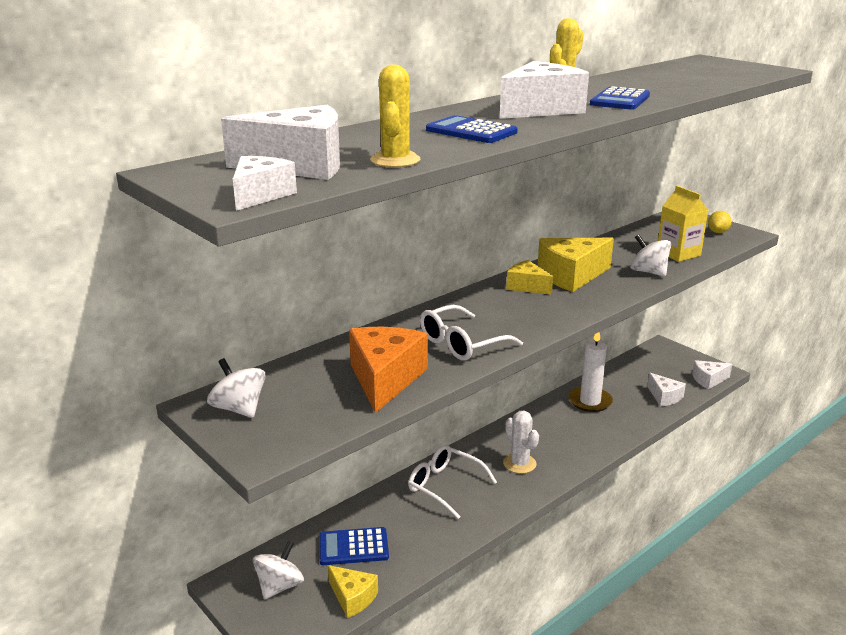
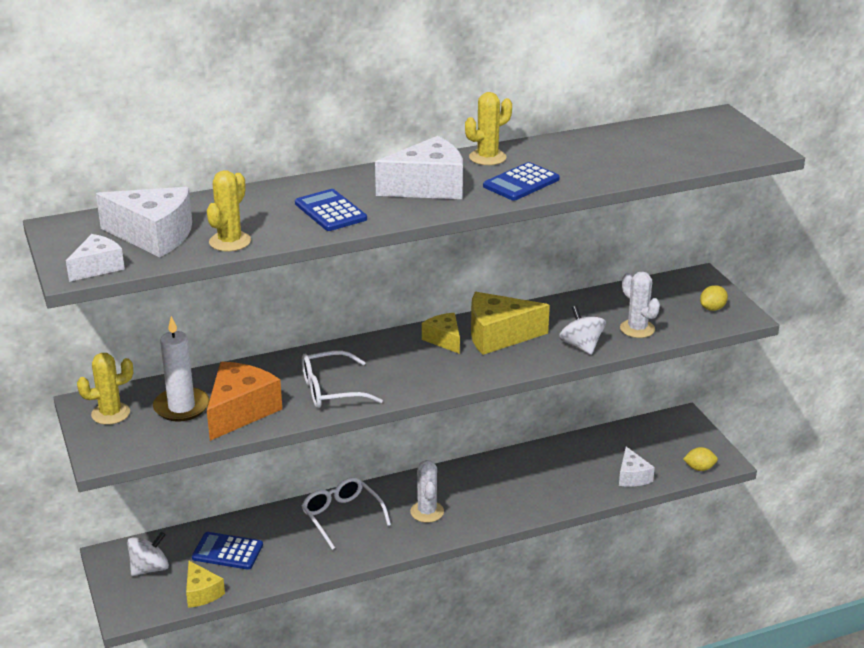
camera: 20 degrees right, 5 degrees up
(239, 409) = (110, 413): white spinning top -> yellow cactus
(590, 401) = (548, 464): white candle -> white candle (181, 407)
(678, 253) = (637, 329): yellow carton -> white cactus
(708, 380) = (699, 468): white cheese -> yellow lemon

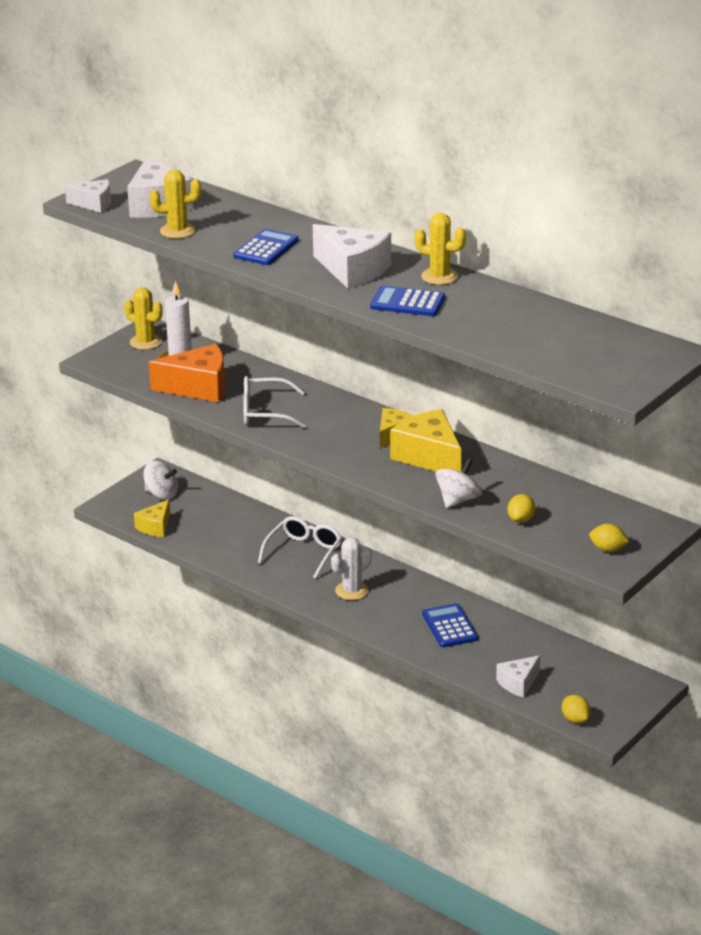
camera: 60 degrees right, 0 degrees up
(227, 551) = (211, 518): blue calculator -> blue calculator (449, 626)
(331, 390) = (264, 412): white glasses -> white glasses turned 45 degrees counterclockwise
(637, 329) = (521, 519): white cactus -> yellow lemon

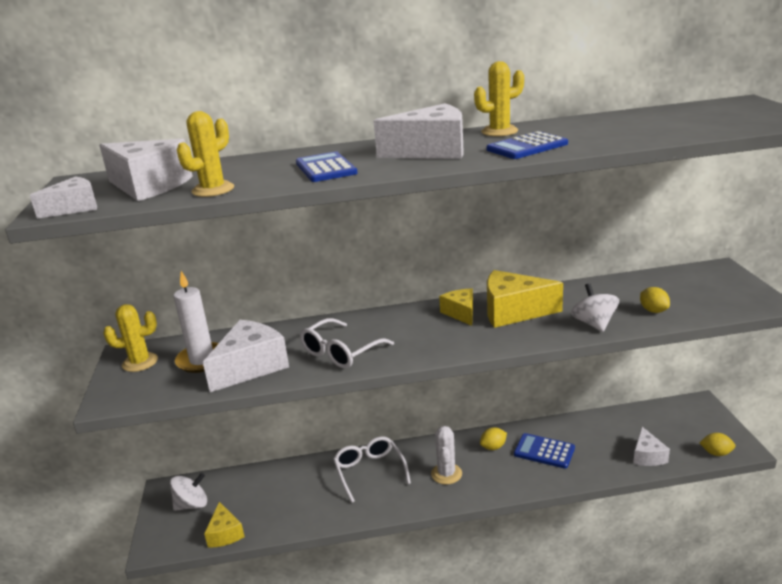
camera: 45 degrees left, 5 degrees down
(198, 387) = (250, 367): orange cheese -> white cheese
(608, 549) = (733, 295): yellow lemon -> yellow lemon (493, 447)

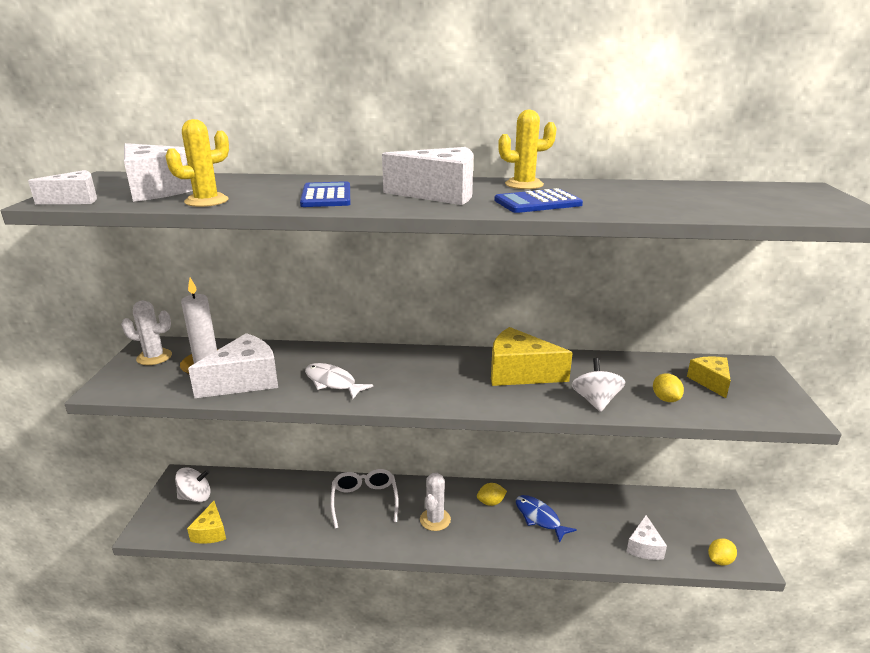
camera: 10 degrees right, 0 degrees up
(140, 362) = (154, 357): yellow cactus -> white cactus
(340, 352) = (332, 382): white glasses -> white fish
(461, 313) = (467, 364): yellow cheese -> yellow cheese (710, 382)
(544, 451) = (539, 518): blue calculator -> blue fish
(716, 453) = (719, 560): yellow lemon -> yellow lemon turned 60 degrees counterclockwise

